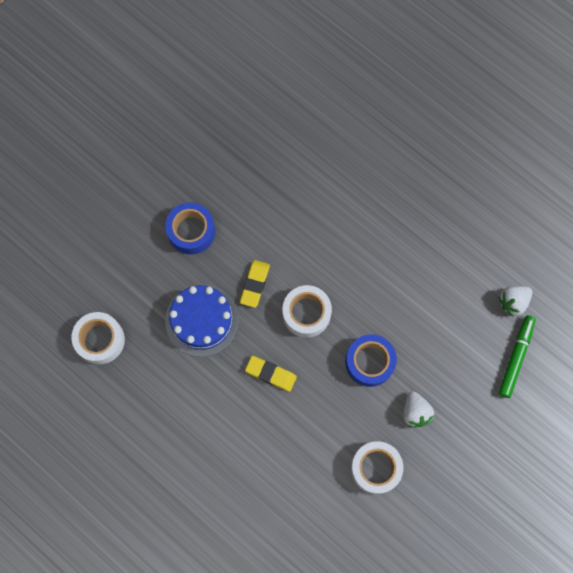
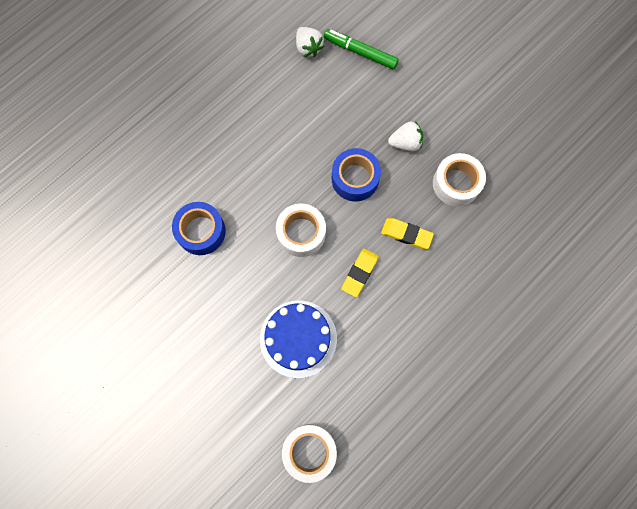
camera: 85 degrees left, 0 degrees up
(191, 231) = (200, 343): blue tape -> blue tape (201, 231)
(255, 284) = (265, 281): yellow eraser -> yellow eraser (406, 234)

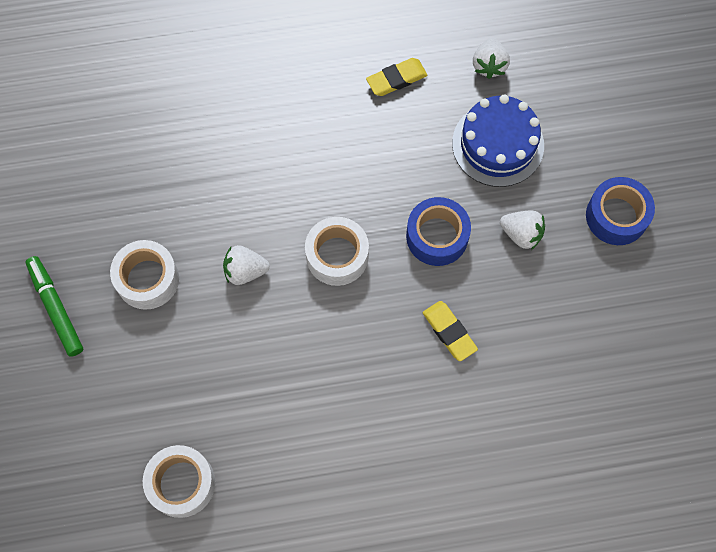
camera: 35 degrees right, 5 degrees down
(201, 231) = (235, 186): blue tape -> blue tape (616, 216)
(249, 283) = (245, 271): none -> white strawberry
(298, 338) = (254, 362): blue cake -> blue cake (498, 144)
(359, 273) = (368, 339): yellow eraser -> yellow eraser (396, 79)
(360, 52) = (543, 105): green marker -> green marker (56, 308)
(456, 183) = (546, 314): white tape -> white tape (147, 279)

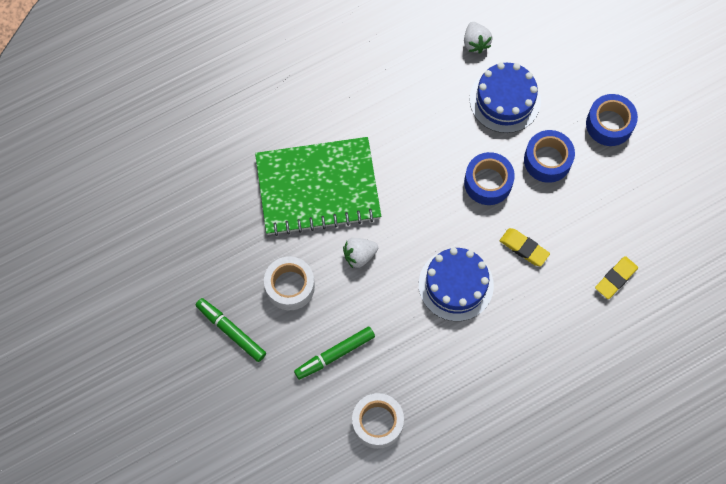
camera: 20 degrees left, 0 degrees up
(165, 380) = (335, 354): none -> green marker
(230, 174) = (318, 188): none -> green notebook
(337, 256) = (421, 221): white tape -> none
(347, 347) = (456, 285): none -> blue cake
(396, 79) = (412, 76): yellow eraser -> yellow eraser (615, 278)
(521, 234) = (547, 160): white strawberry -> blue tape

